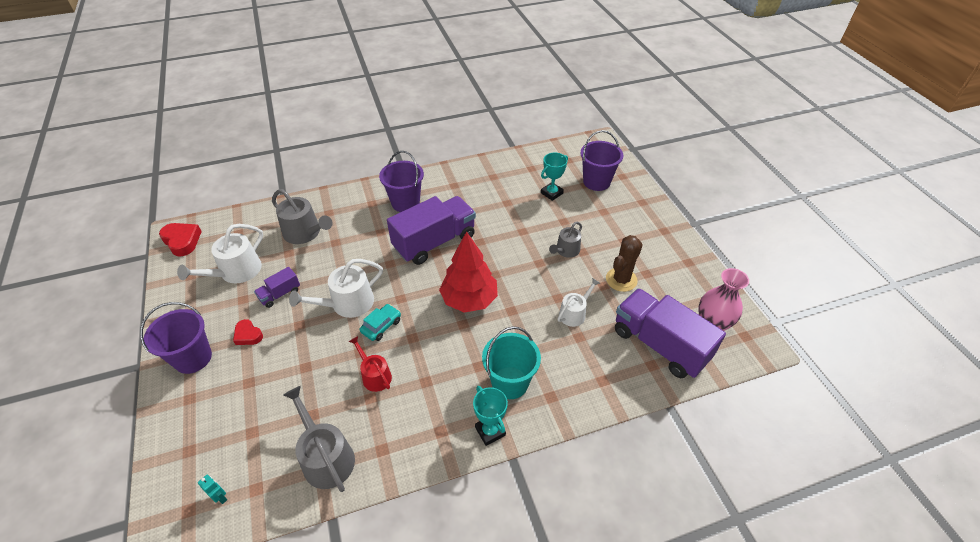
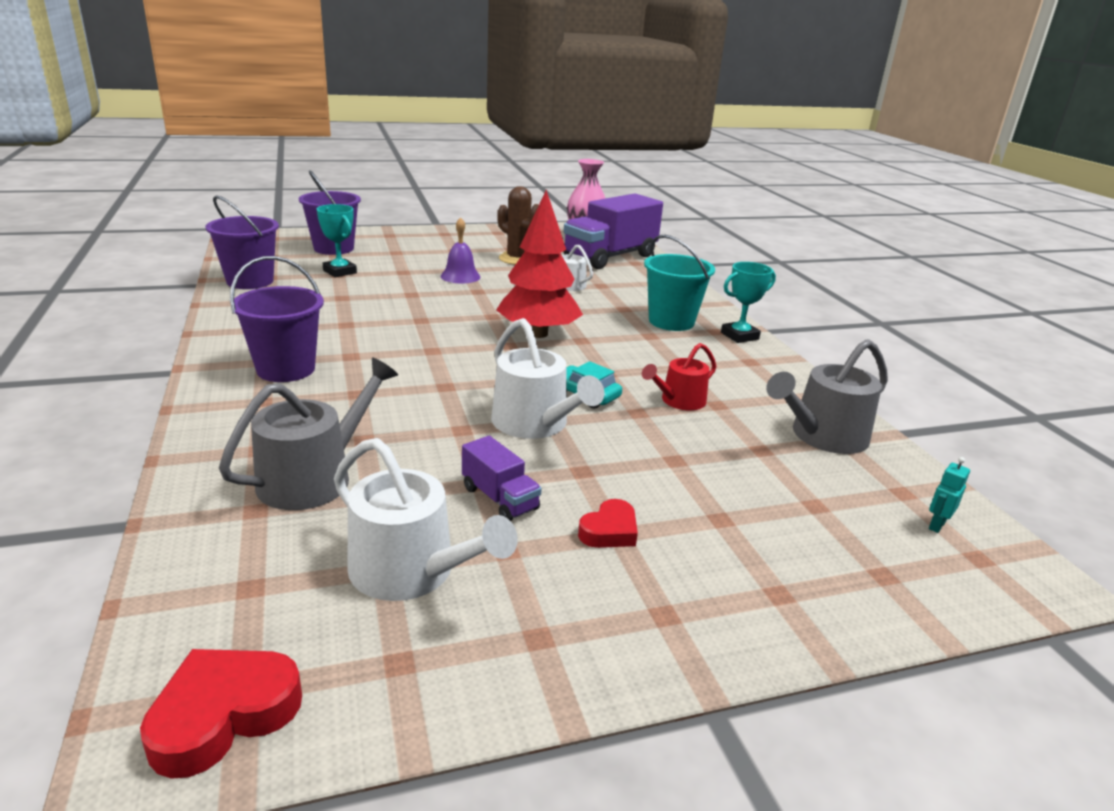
camera: 90 degrees left, 20 degrees down
(193, 358) = (678, 606): purple bucket -> purple bucket (250, 281)
(434, 242) = (408, 350): purple truck -> none
(566, 250) = (460, 276): grey watering can -> purple bell

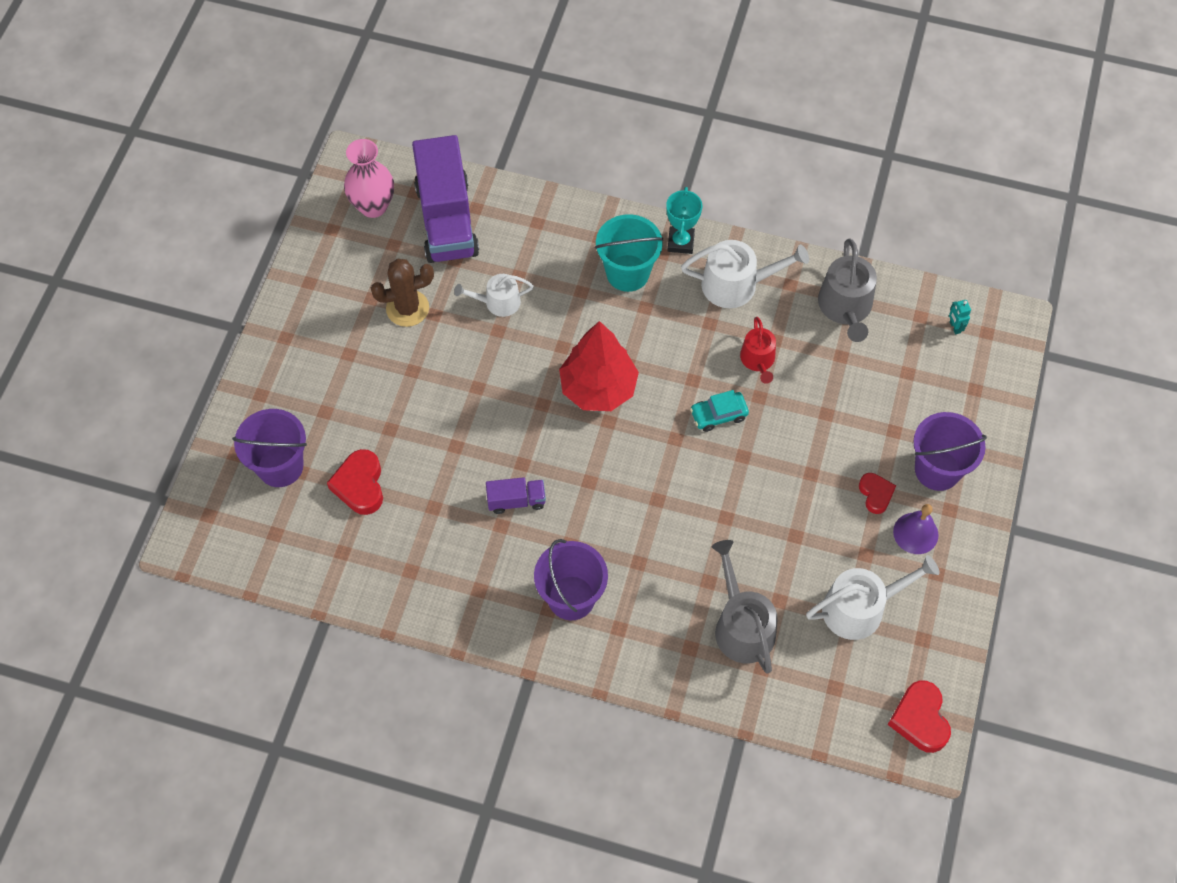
camera: 55 degrees left, 35 degrees up
(250, 281) = (346, 573): purple bucket -> purple bucket (937, 470)
(340, 272) = (360, 485): turquoise trophy -> red heart
(460, 276) = (430, 384): purple bell -> purple bell (915, 533)
(499, 498) = (817, 534): purple truck -> purple truck (516, 501)
(535, 424) = (742, 469): white watering can -> white watering can (737, 284)

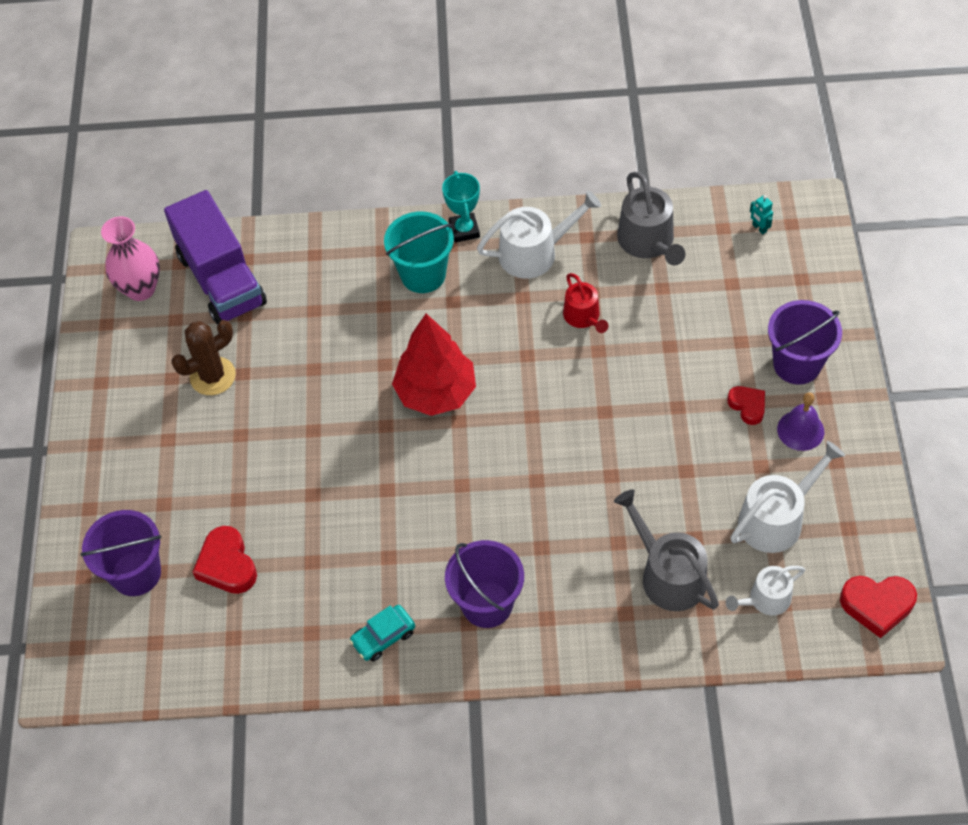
camera: 15 degrees left, 5 degrees down
(498, 302) = (303, 342): white watering can -> white watering can (765, 599)
(516, 501) = (394, 527): purple truck -> none
(718, 415) = (565, 380): turquoise car -> turquoise car (383, 637)
(920, 719) = (877, 605): red heart -> red heart turned 60 degrees counterclockwise

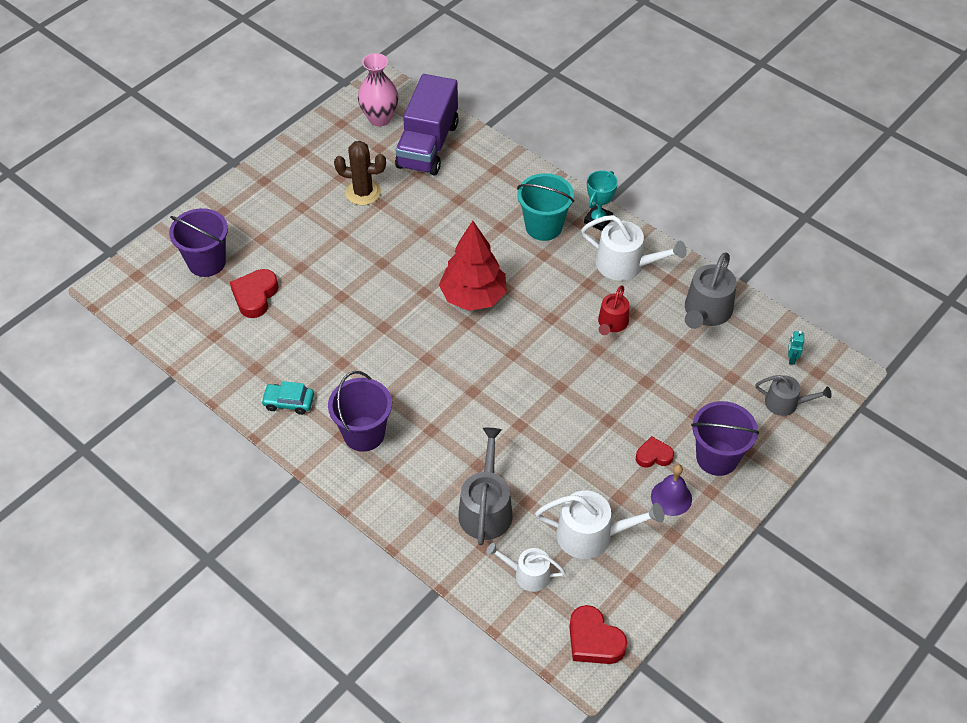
camera: 40 degrees right, 5 degrees down
(747, 406) = (653, 456): red heart -> red heart turned 105 degrees counterclockwise
(796, 271) = (786, 403): none -> grey watering can

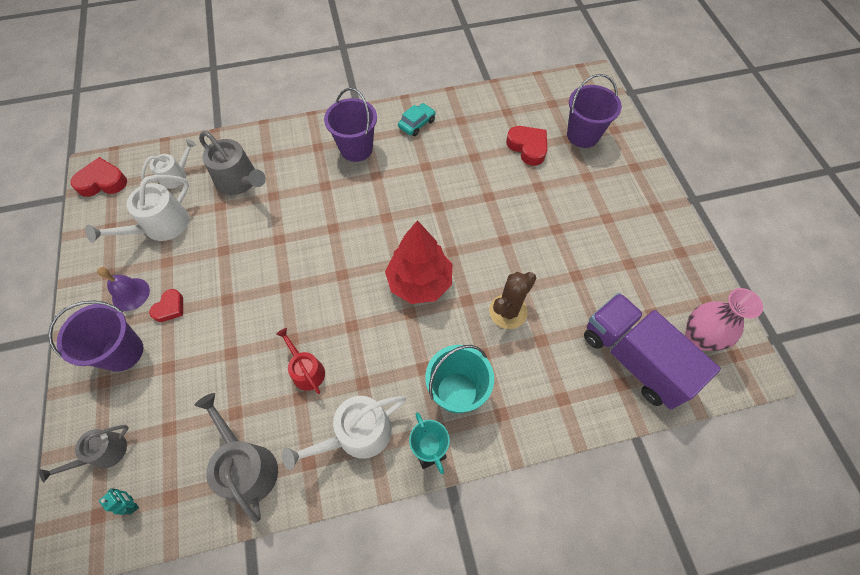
camera: 125 degrees right, 10 degrees up
(363, 192) = (598, 269): brown cactus -> brown cactus (508, 311)

